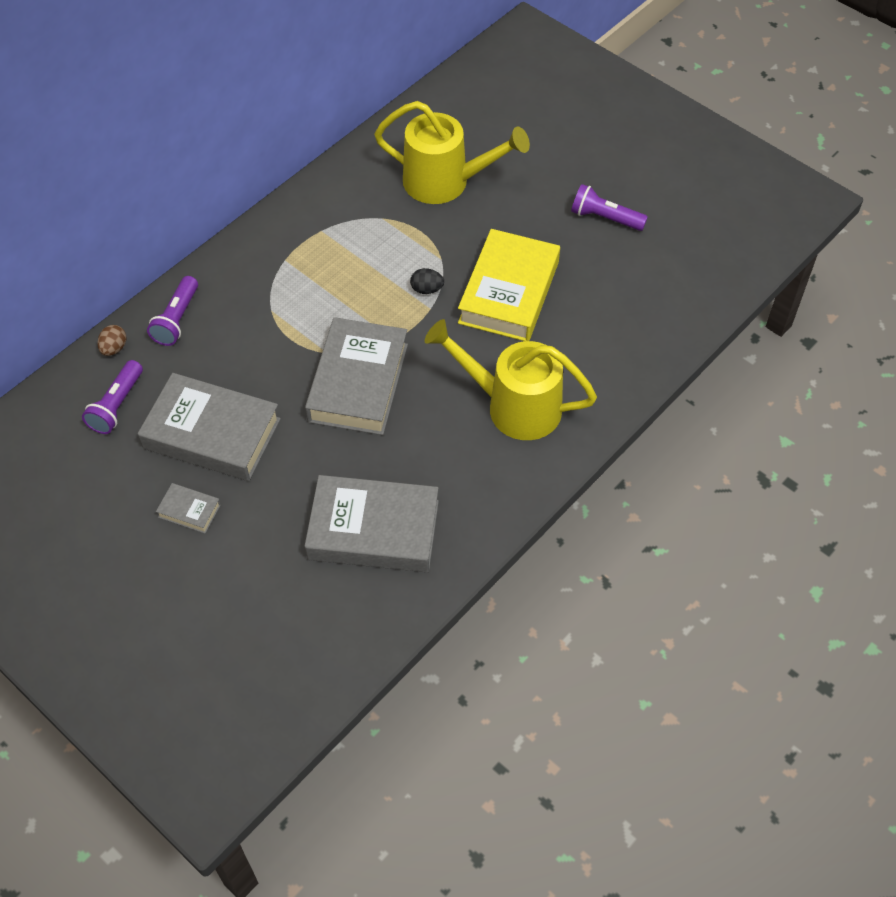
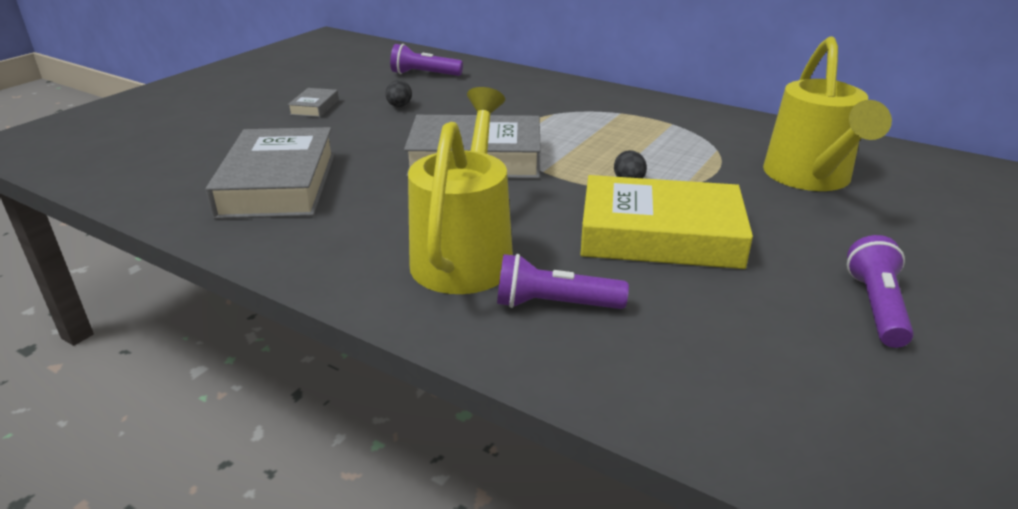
camera: 80 degrees right, 25 degrees down
(114, 348) = (483, 68): brown egg -> none
(177, 319) = (523, 82): purple flashlight -> purple flashlight (554, 305)
(212, 433) = (399, 106): grey book -> black egg

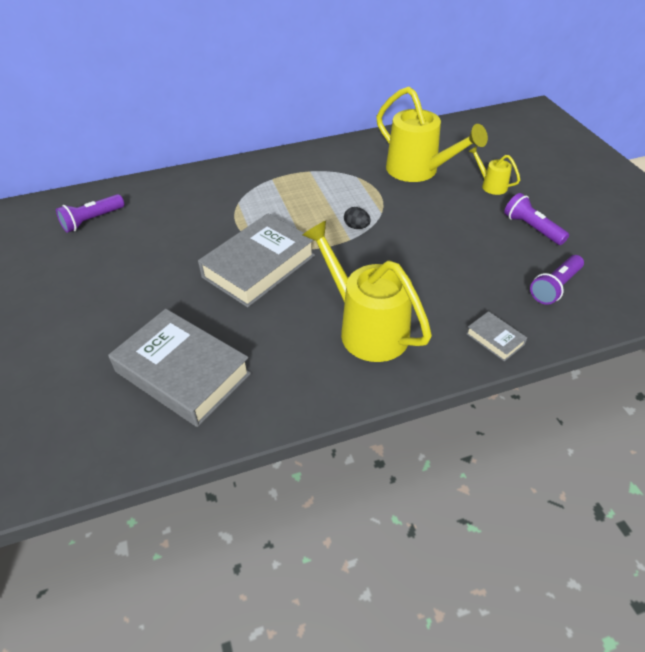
camera: 50 degrees left, 15 degrees up
(314, 107) = (71, 301): grey book -> grey book (495, 339)
(399, 106) = (132, 259): black egg -> none
(554, 305) = (445, 322): purple flashlight -> purple flashlight (555, 287)
(660, 235) = (419, 249): yellow book -> none
(898, 237) = (491, 185): none -> yellow watering can

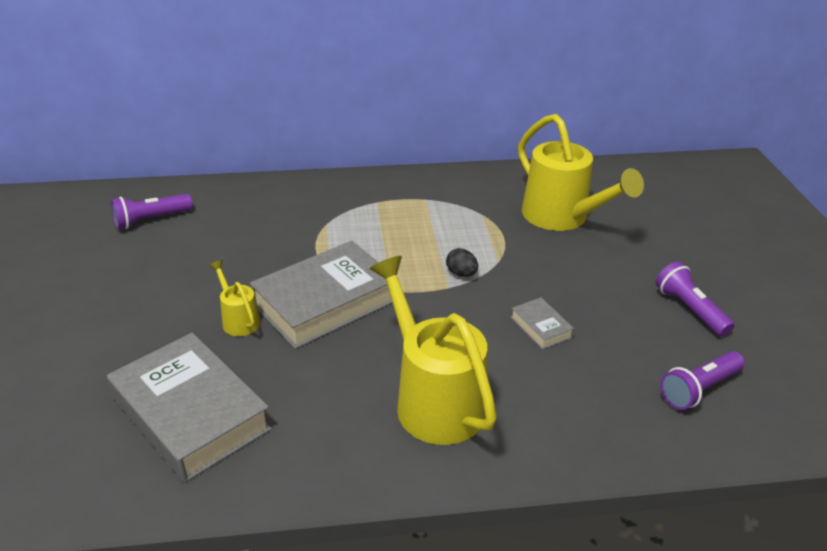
camera: 10 degrees right, 10 degrees down
(491, 185) = (651, 248): yellow watering can -> yellow watering can (238, 320)
(495, 339) = (596, 442): grey book -> grey book (540, 327)

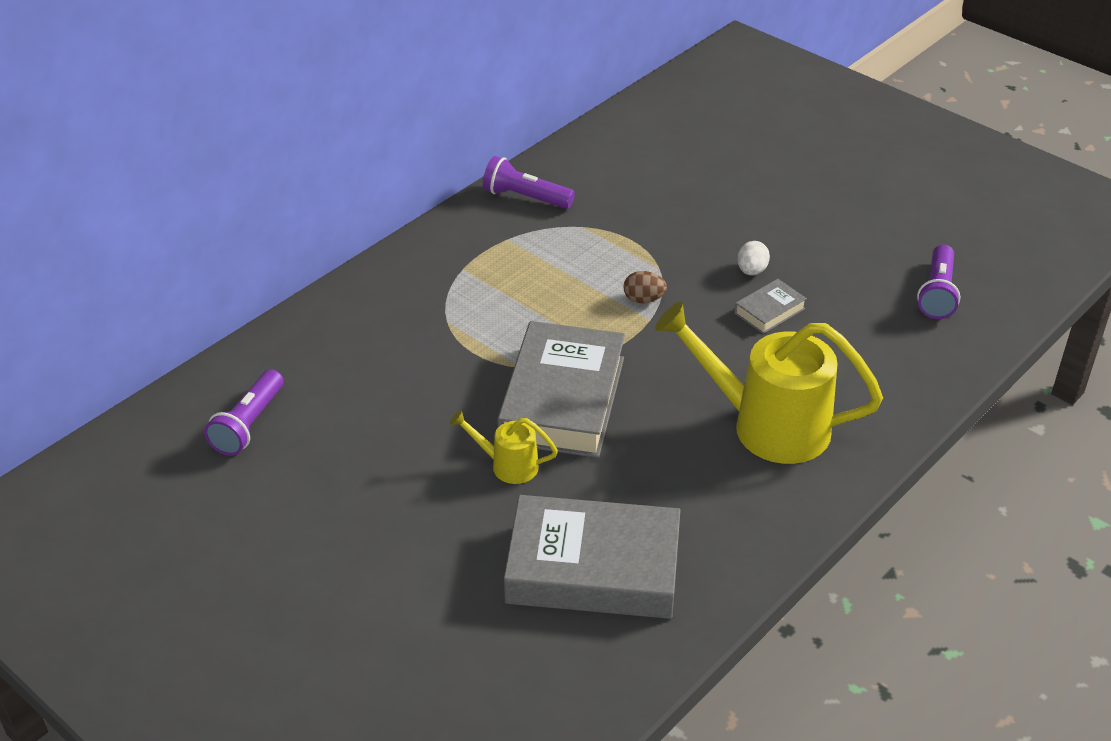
camera: 40 degrees left, 5 degrees up
(461, 274) = (643, 299): black egg -> brown egg
(540, 327) = (769, 311): grey book -> grey book turned 60 degrees counterclockwise
(562, 218) = (658, 191): yellow watering can -> none
(562, 295) = (751, 271): none -> white egg
(689, 309) = (859, 226): purple flashlight -> purple flashlight (525, 197)

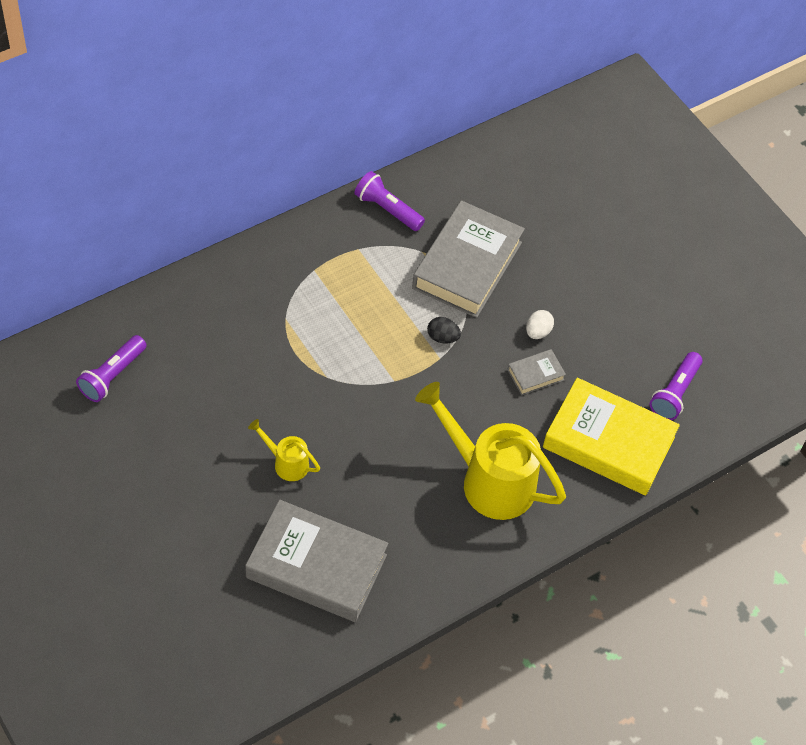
camera: 10 degrees right, 15 degrees up
(563, 399) = (347, 415): grey book -> grey book (467, 265)
(643, 299) = (442, 337): brown egg -> black egg
(888, 356) = (608, 442): none -> yellow book

